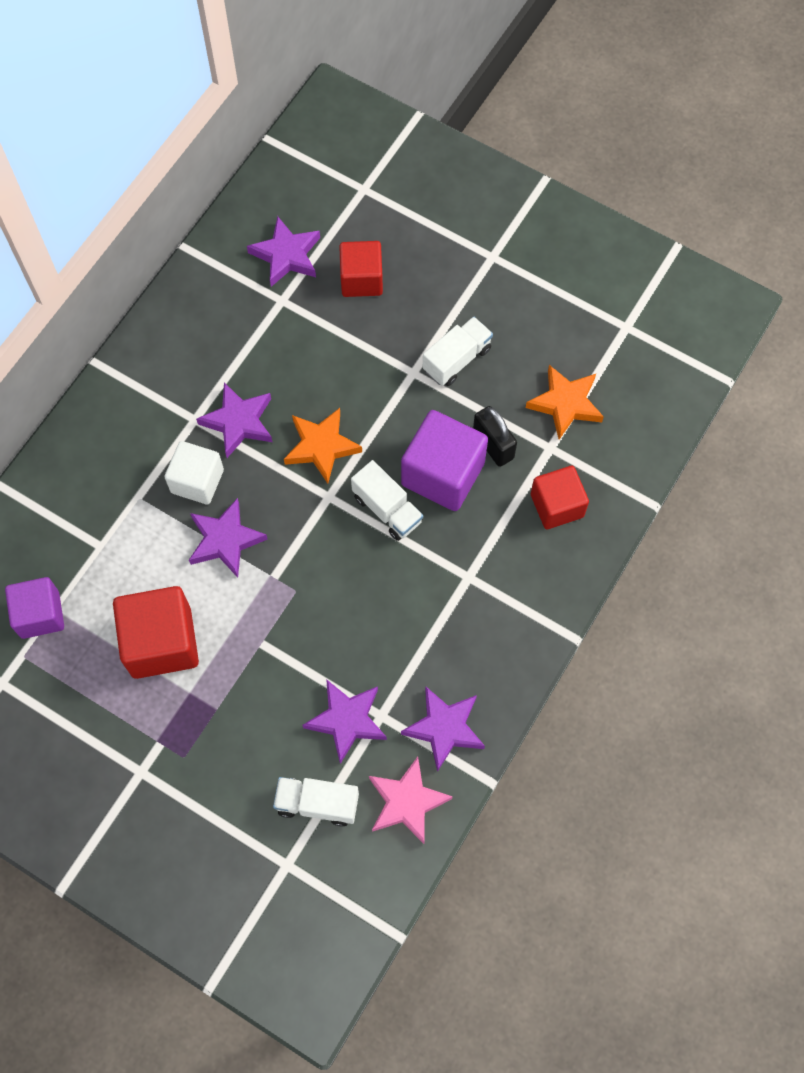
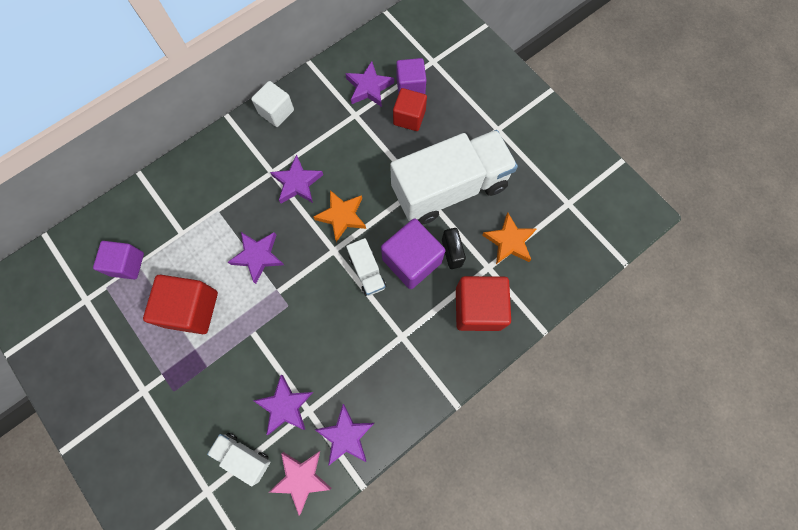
camera: 20 degrees right, 5 degrees up
(197, 481) = (257, 212): white cube -> white cube (276, 112)
(346, 235) = (410, 87): none -> purple cube
(457, 359) = (449, 188): white truck -> white truck, size x2.30
(557, 505) = (478, 308): red cube -> red cube, size x1.51

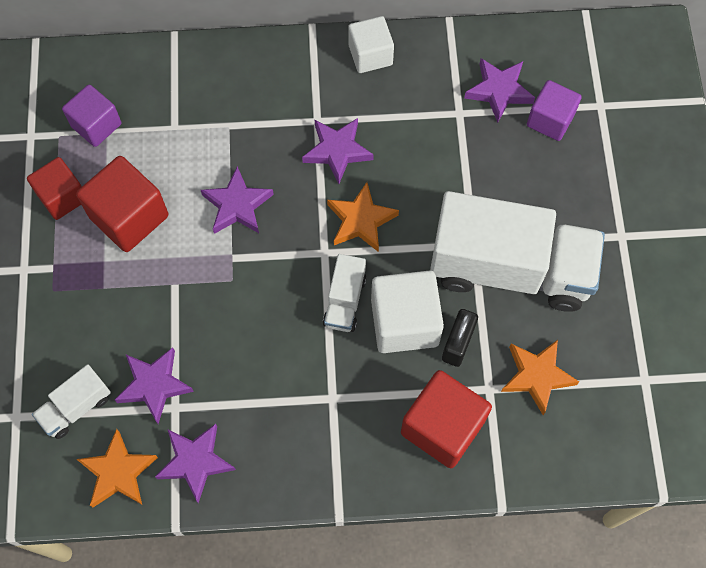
camera: 35 degrees right, 5 degrees down
(243, 456) = (76, 407): white truck -> white truck turned 105 degrees counterclockwise
(301, 478) = (118, 472): pink star -> orange star
(409, 117) = (522, 155): red cube -> red cube (62, 197)
(412, 261) = (404, 322): purple cube -> white cube

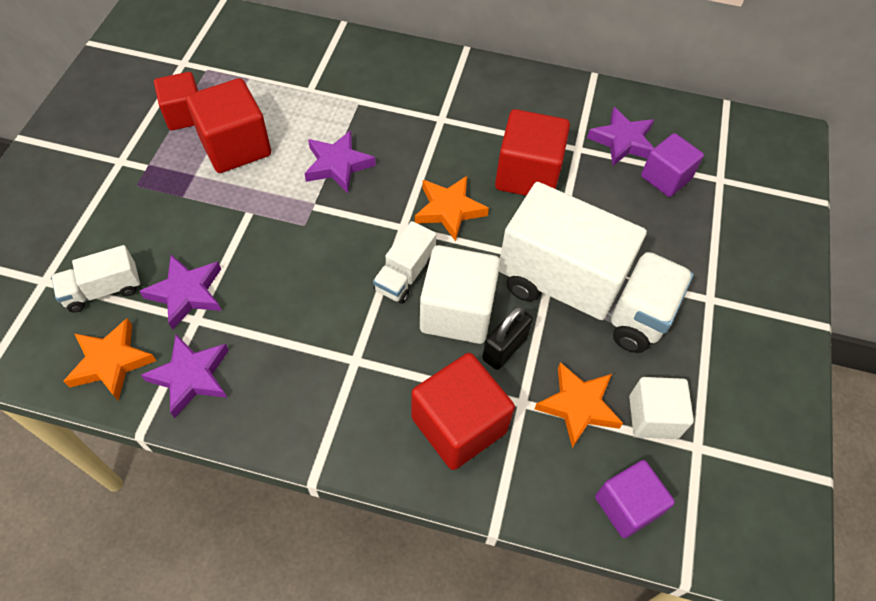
camera: 15 degrees right, 10 degrees down
(96, 125) = (243, 70): purple cube -> purple cube (627, 506)
(337, 151) = (450, 147): purple star -> none
(370, 55) = (511, 82): white cube -> white cube (653, 417)
(421, 158) = (527, 174): none -> red cube

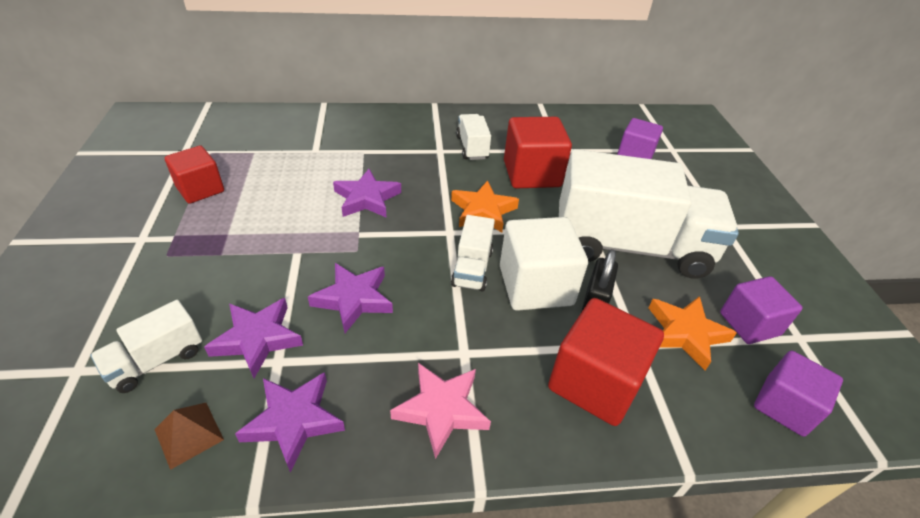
camera: 20 degrees left, 15 degrees down
(111, 362) = (189, 434): orange star -> brown pyramid
(235, 146) = (261, 203): red cube -> none
(311, 406) = (441, 410): none -> pink star
(479, 122) = (472, 147): none -> white truck
(623, 141) = (588, 139): purple star -> purple star (354, 299)
(653, 417) = (749, 324): white cube -> purple cube

